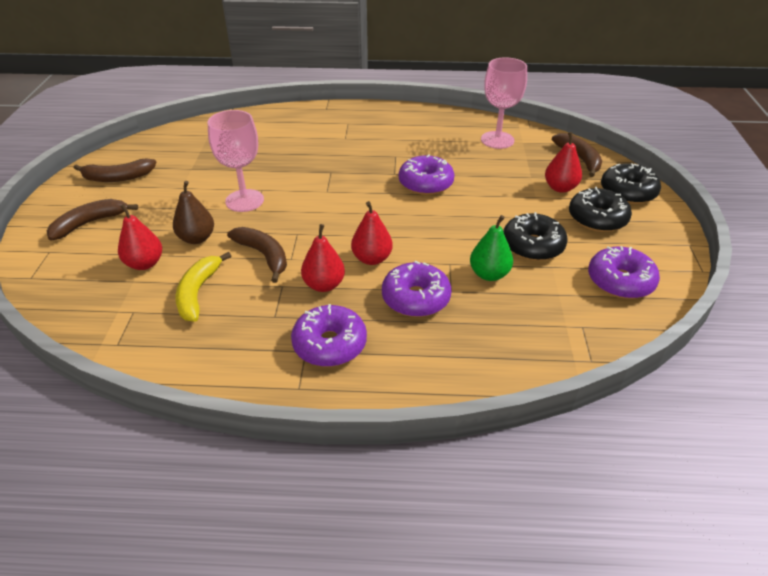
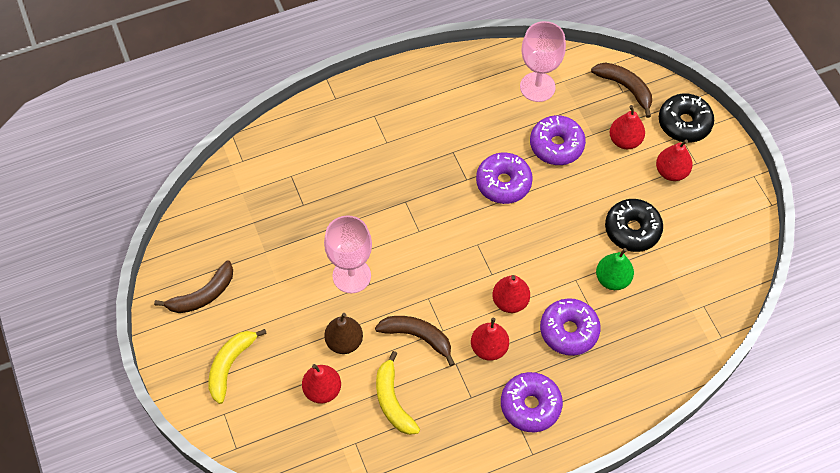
camera: 25 degrees left, 20 degrees up
(89, 223) = (230, 365): brown banana -> yellow banana
(597, 218) = (671, 172): black donut -> red pear
(620, 281) = (714, 244): purple donut -> purple donut (556, 145)

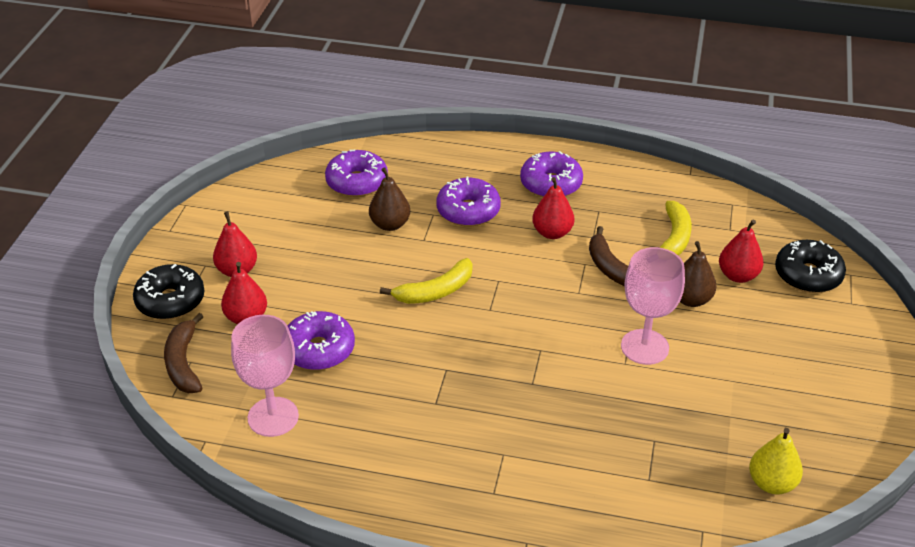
camera: 145 degrees left, 20 degrees down
(203, 295) = (828, 410): brown banana -> none
(216, 216) = (771, 483): none -> yellow pear
(230, 365) = (826, 335): yellow banana -> yellow banana (435, 291)
(503, 183) = (410, 345): purple donut -> purple donut (357, 182)
(510, 301) = (501, 253): red pear -> none
(612, 279) = (390, 224): green pear -> brown pear
(632, 230) = (329, 248): black donut -> black donut (808, 275)

